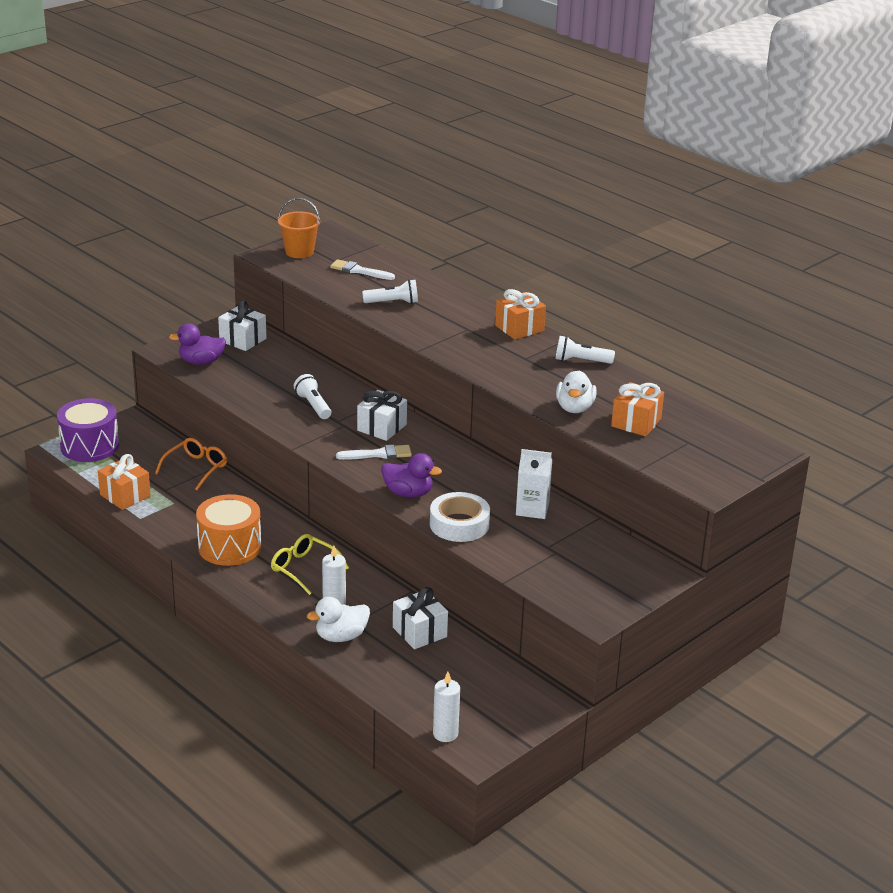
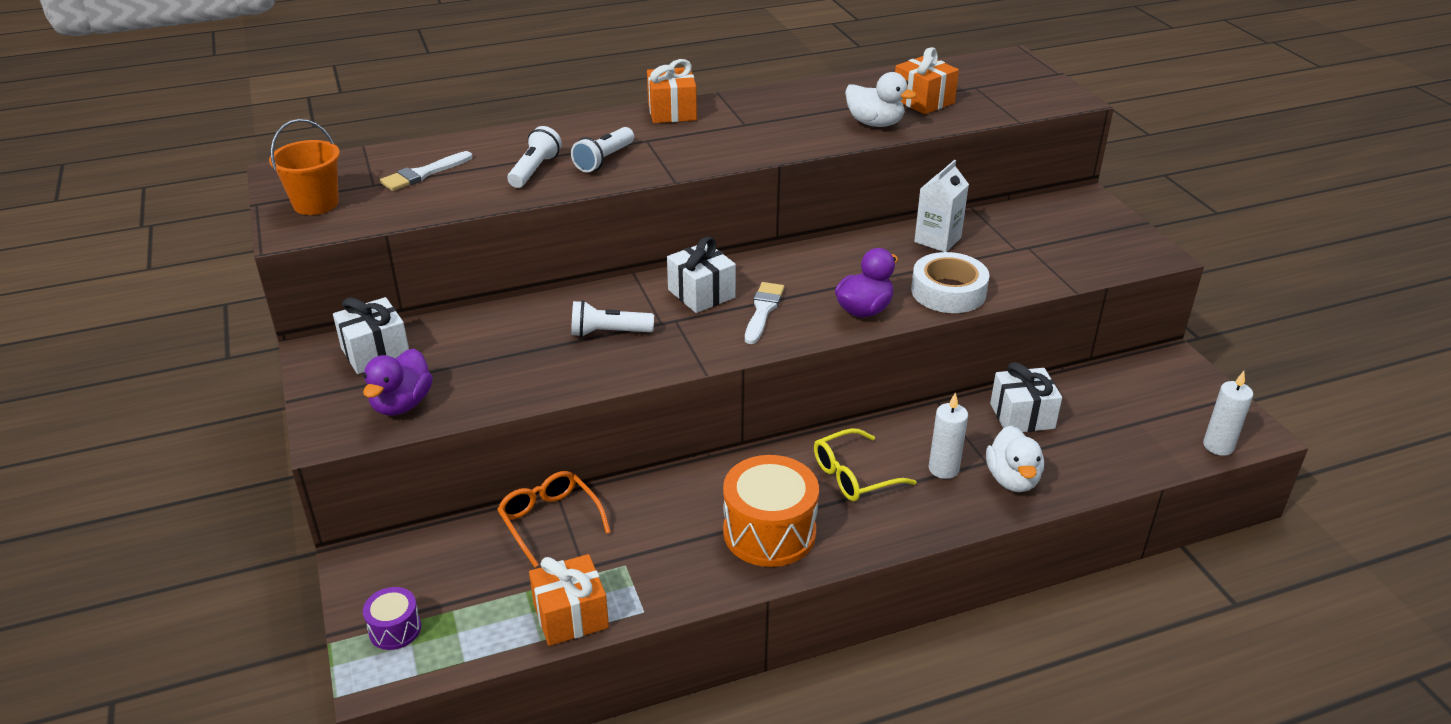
camera: 65 degrees left, 5 degrees up
(89, 446) = (395, 629): purple drum -> purple drum, size x0.50
(581, 361) = (774, 97): white flashlight -> white flashlight (604, 160)

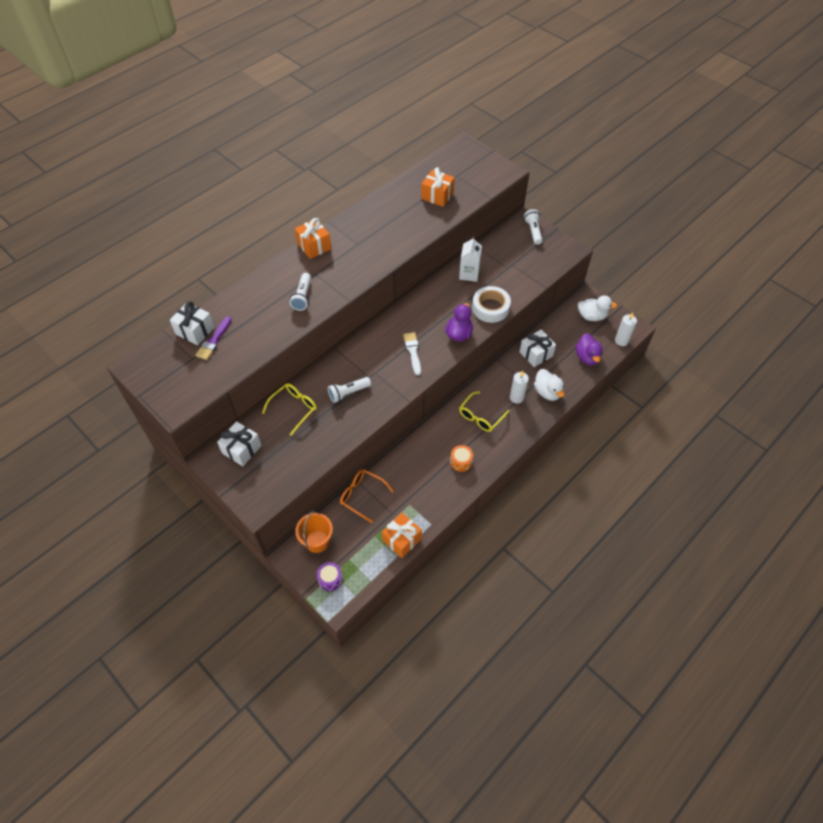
camera: 25 degrees left, 20 degrees up
(316, 204) = (172, 384): orange bucket -> orange bucket (317, 541)
(402, 404) = (278, 475): purple duck -> purple duck (587, 357)
(423, 174) = (213, 341): white brush -> purple brush
(502, 326) = (294, 408): none -> yellow glasses
(535, 170) = (271, 317): white flashlight -> white flashlight (533, 231)
(701, 294) = (377, 351): white gift -> white gift (195, 331)
(769, 532) = (461, 462): orange drum -> orange drum, size x0.50
(875, 123) = (423, 222): white duck -> white duck (592, 316)

